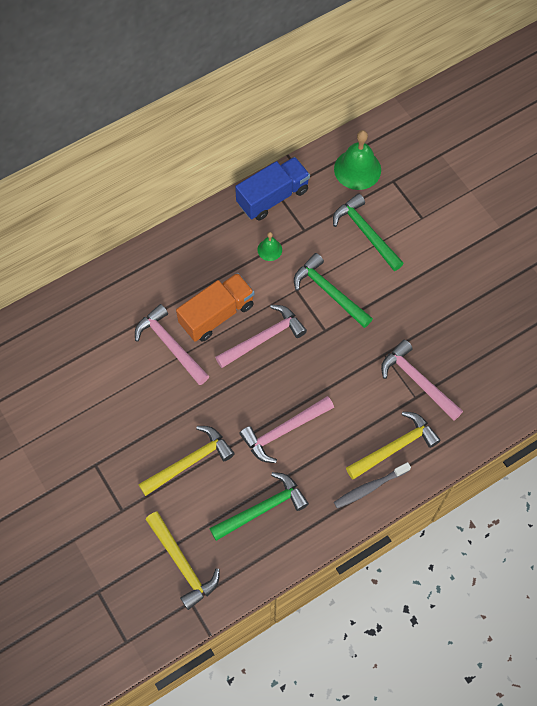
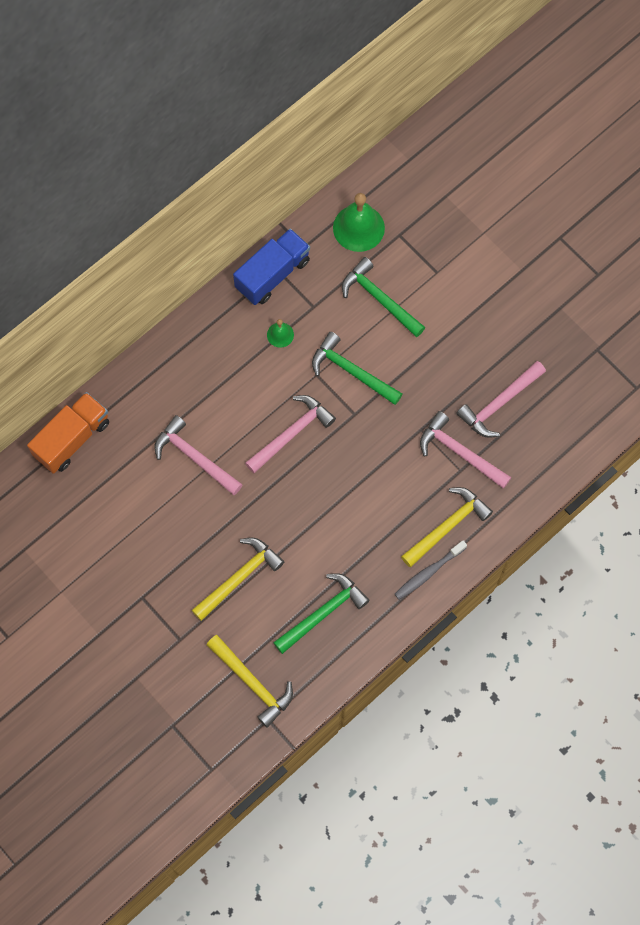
camera: 10 degrees left, 5 degrees up
(216, 314) = (237, 416): orange truck -> orange truck (72, 439)
(283, 431) = (330, 529): pink hammer -> pink hammer (499, 403)

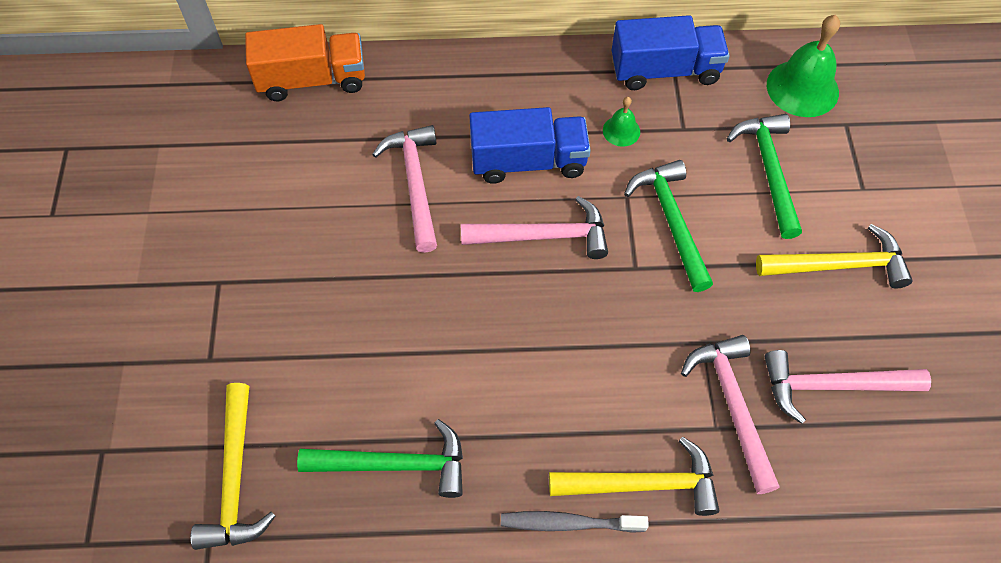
camera: 40 degrees right, 10 degrees down
(240, 577) = (340, 345): yellow hammer -> yellow hammer (839, 265)
(245, 394) = (528, 161): none -> blue truck

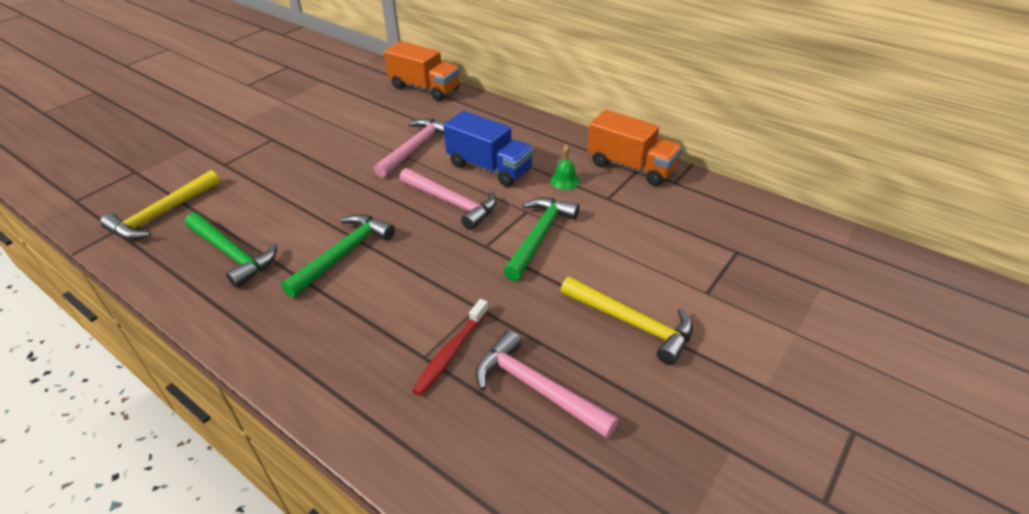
camera: 40 degrees right, 20 degrees down
(569, 523) = (271, 343): grey toothbrush -> none
(643, 484) = (338, 354): yellow hammer -> none
(665, 70) = (631, 167): blue truck -> orange truck
(732, 405) = (451, 352): pink hammer -> red toothbrush
(769, 170) = (643, 246): green hammer -> green hammer (344, 254)
(802, 88) = (724, 218): green bell -> none

